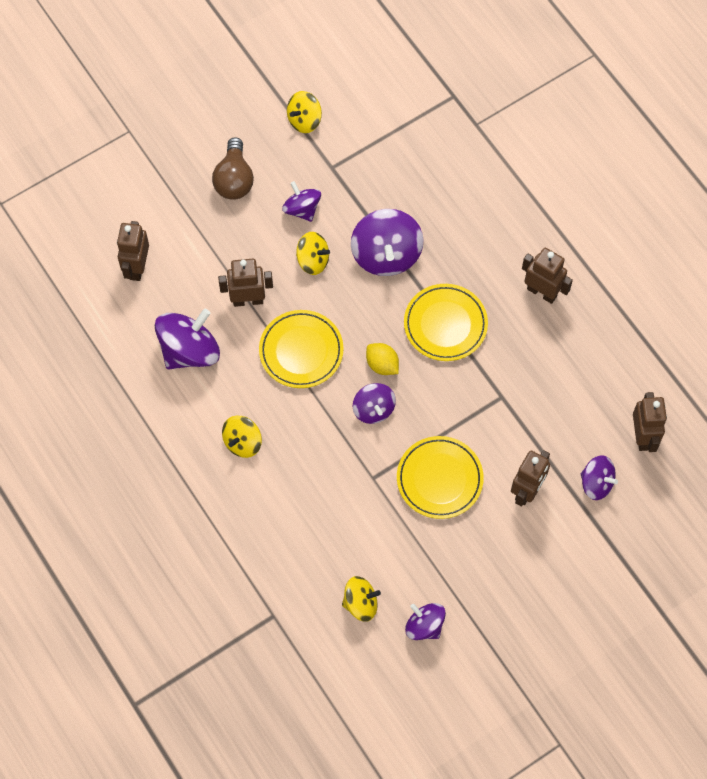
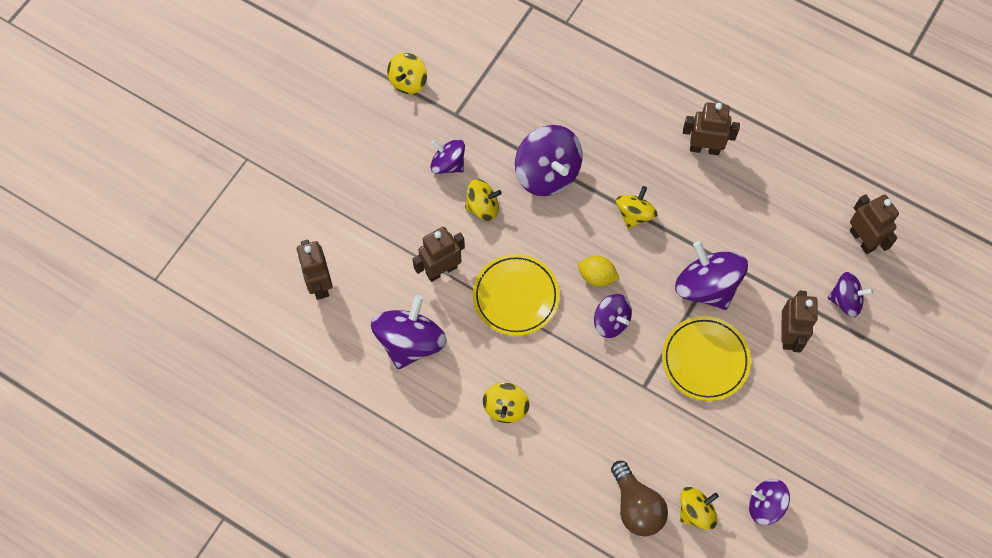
camera: 25 degrees left, 0 degrees up
(234, 179) = (370, 163): brown light bulb -> brown light bulb (636, 506)
(445, 324) = (634, 214): yellow plate -> yellow spinning top
(476, 416) = (706, 286): none -> purple spinning top

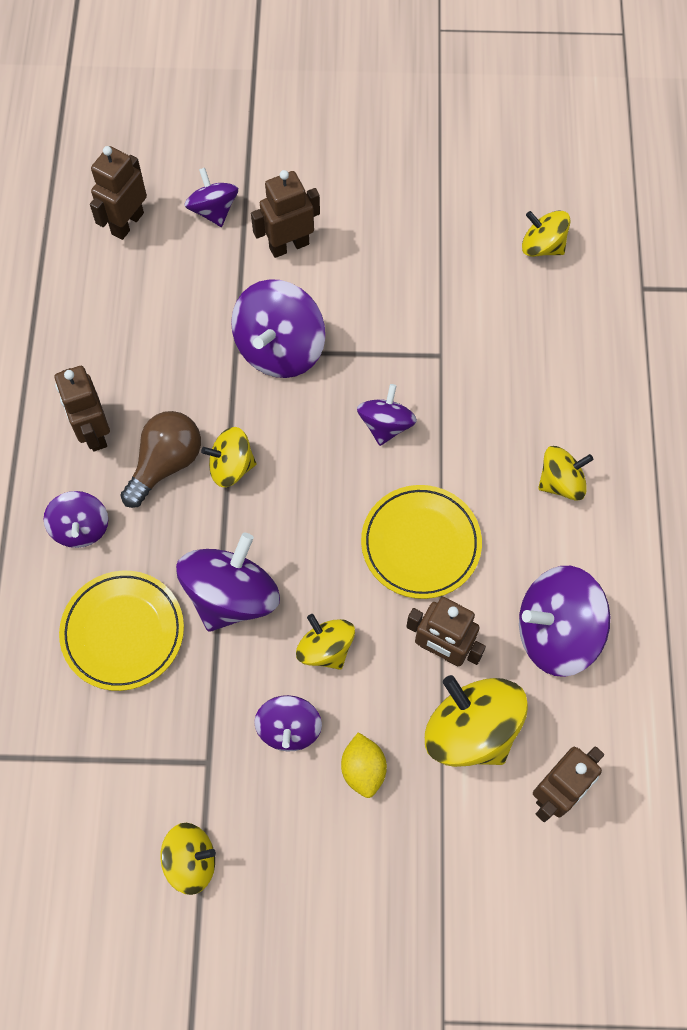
camera: 120 degrees left, 0 degrees up
(384, 259) = (471, 730): none -> yellow spinning top
(597, 276) = (338, 468): yellow lemon -> yellow lemon (363, 769)
(636, 506) = (576, 301): brown light bulb -> brown light bulb (166, 463)
(705, 360) = (370, 311): yellow plate -> yellow plate (123, 632)
(765, 505) = (492, 190): purple spinning top -> purple spinning top (81, 528)

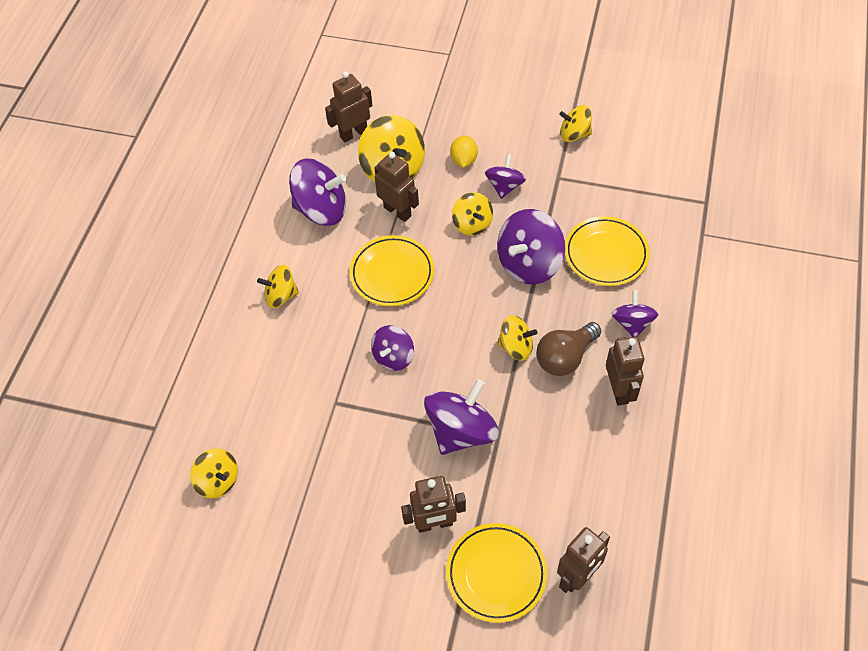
camera: 165 degrees left, 10 degrees down
(213, 210) = (496, 574): purple spinning top -> yellow plate

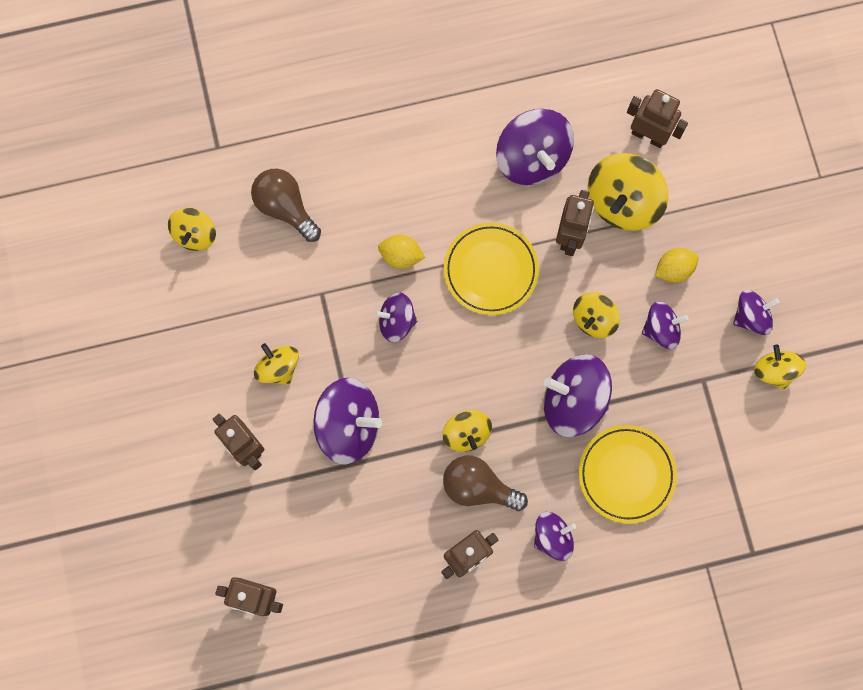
camera: 60 degrees right, 20 degrees up
(243, 397) = (285, 207): none -> brown light bulb
(281, 296) = (410, 178): yellow spinning top -> yellow spinning top (278, 368)
(341, 330) = (401, 256): none -> yellow lemon
(496, 574) = (224, 524): yellow plate -> none
(526, 131) = (751, 316): none -> purple spinning top

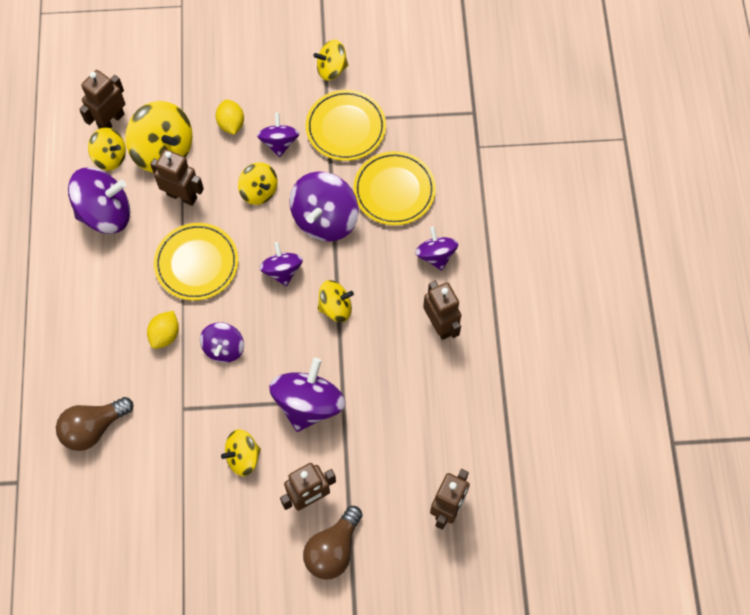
camera: 80 degrees left, 10 degrees down
(195, 234) = (97, 515): yellow spinning top -> yellow spinning top (110, 157)
(478, 487) = (383, 306): brown light bulb -> brown light bulb (333, 549)
(697, 402) = (346, 128): none -> yellow plate
(751, 316) = (284, 76): purple spinning top -> purple spinning top (282, 270)

